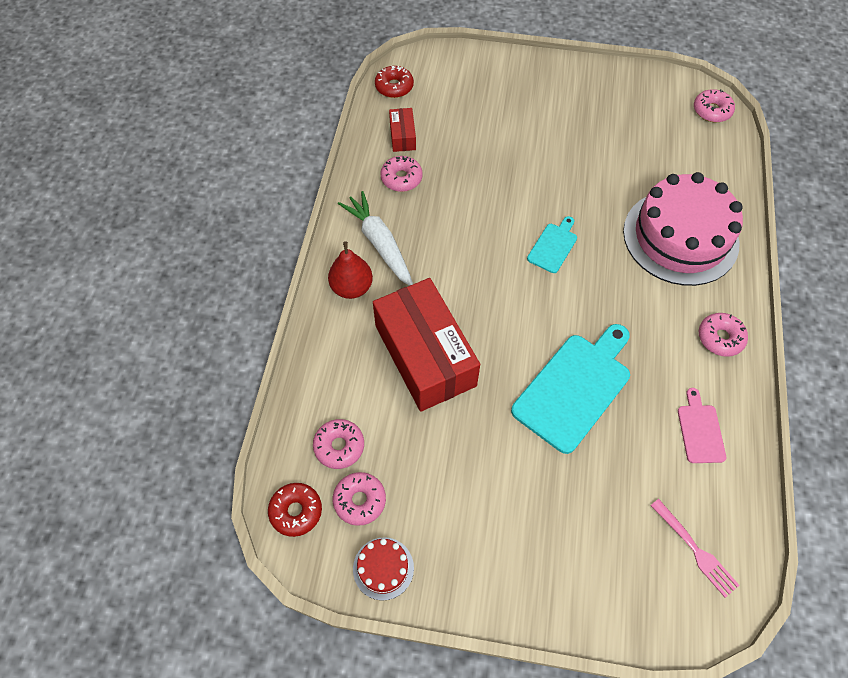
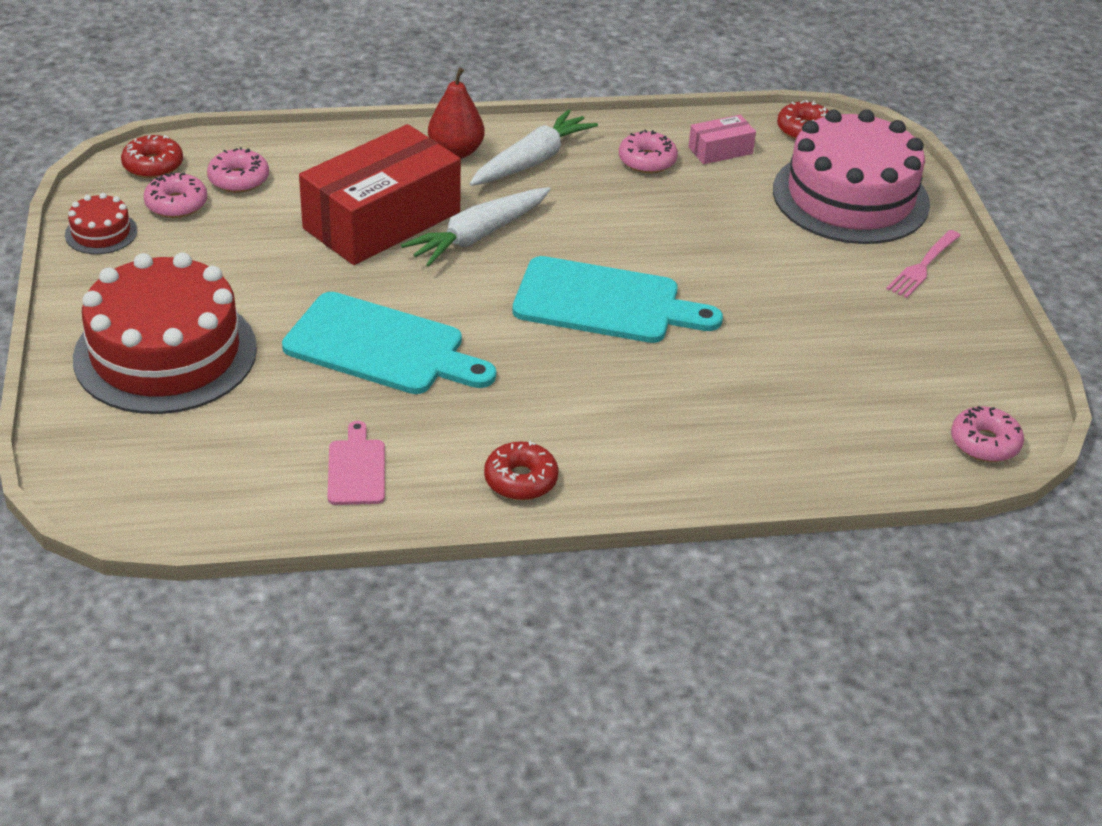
camera: 70 degrees right, 20 degrees down
(402, 136) = (720, 150): red box -> pink box
(461, 299) = (478, 236): none -> white carrot
(553, 246) = (605, 303): turquoise cutting board -> turquoise cutting board, size x1.98
(555, 538) = (165, 353): none -> red cake
(680, 237) = (689, 426): pink cake -> pink cake (850, 197)
(694, 549) = (177, 475): pink fork -> pink fork (923, 266)
(700, 430) = (356, 469): pink cutting board -> pink cutting board turned 75 degrees counterclockwise
(720, 338) = (520, 480): pink donut -> red donut

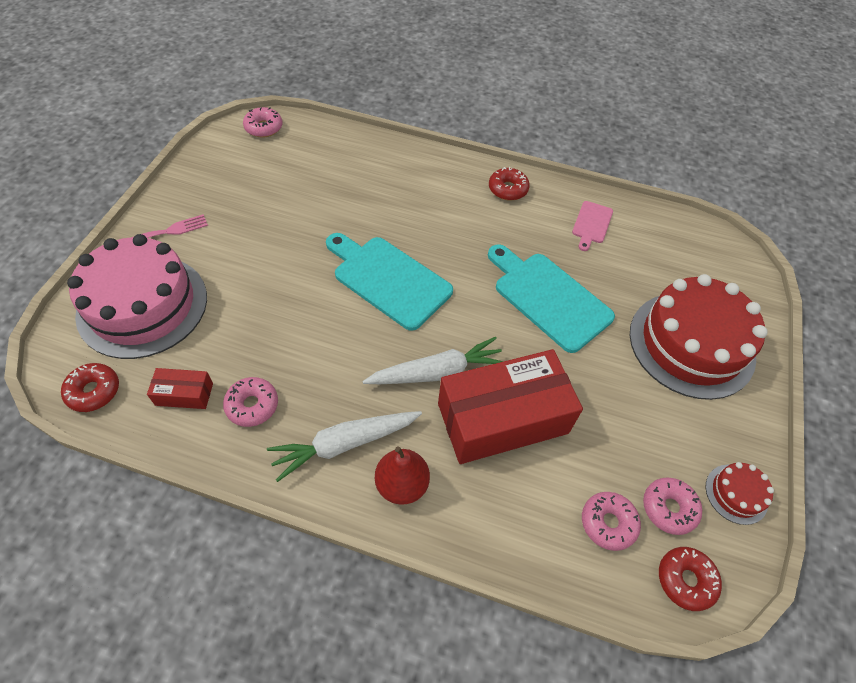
camera: 155 degrees left, 15 degrees up
(720, 150) = (184, 394): pink box -> red box

